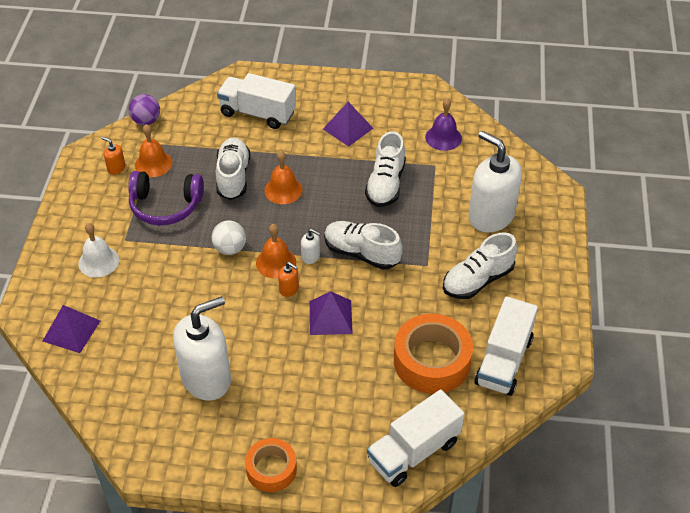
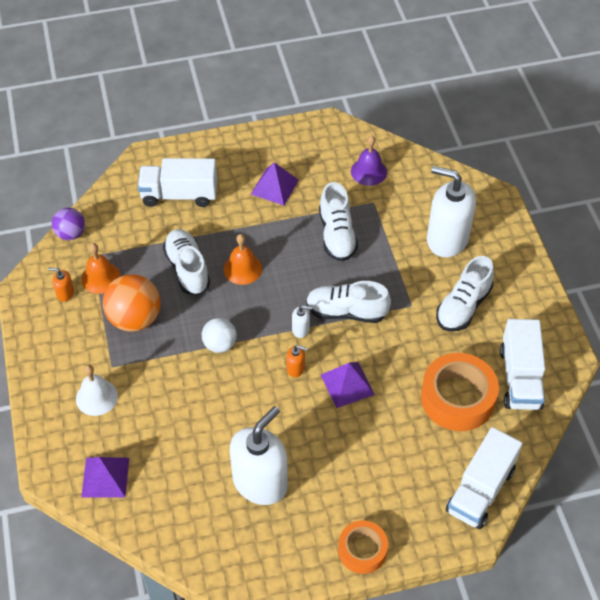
camera: 20 degrees left, 5 degrees up
(165, 205) = (135, 319): purple headphones -> orange ball
(276, 262) = (270, 345): orange bell -> none

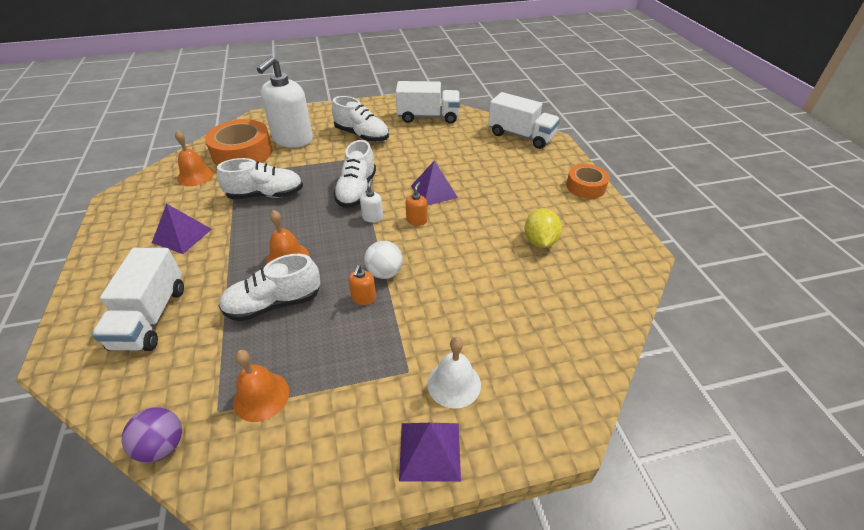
camera: 90 degrees left, 10 degrees down
(65, 293) = (277, 441): orange soap dispenser -> orange soap dispenser (363, 298)
(105, 477) = (562, 365): purple pyramid -> purple pyramid (430, 451)
(135, 319) = (338, 351): orange ball -> none
(260, 482) = (540, 241): white soap dispenser -> yellow lemon
(368, 171) = (195, 175): purple bell -> orange bell
(457, 398) = (446, 141): orange tape -> orange tape (242, 153)

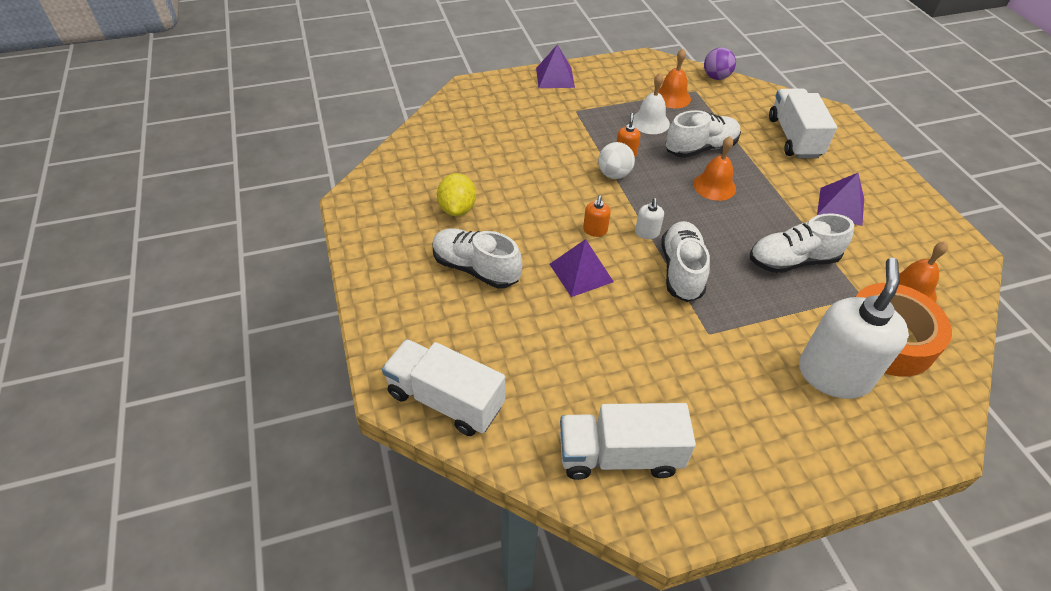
camera: 175 degrees right, 5 degrees up
(362, 135) = (723, 390): white shoe -> white shoe (475, 268)
(454, 383) = (542, 105): white bell -> white bell (650, 122)
(585, 186) = (376, 287): orange tape -> none

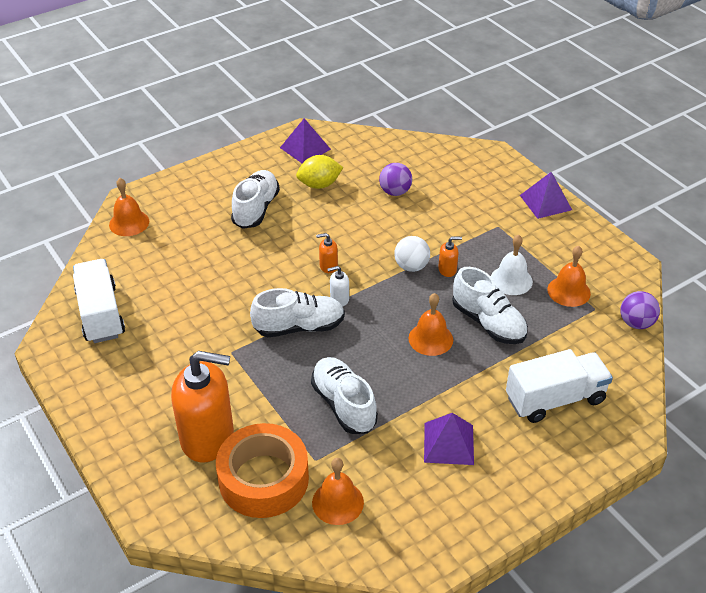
camera: 75 degrees right, 5 degrees down
(445, 400) = (129, 223): white truck -> orange bell
(497, 158) = (395, 192): none -> purple ball
(581, 273) = (273, 266): purple pyramid -> purple pyramid (305, 148)
(833, 374) = (208, 437): white soap dispenser -> orange soap dispenser

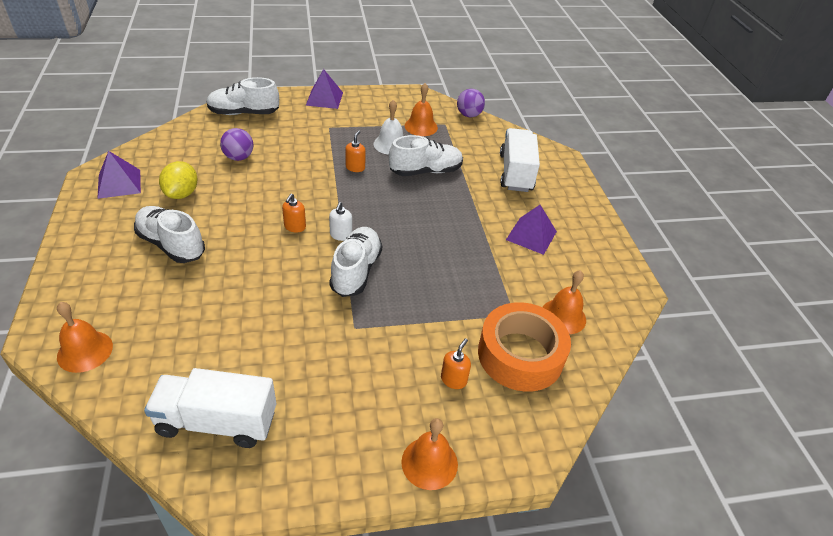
camera: 70 degrees left, 0 degrees up
(208, 437) = (453, 379): orange soap dispenser -> orange soap dispenser, size x0.40
(344, 404) = (463, 276): white shoe -> white shoe (244, 113)
(411, 266) = (336, 183): white ball -> none
(430, 339) = (422, 204): orange bell -> orange bell (429, 463)

